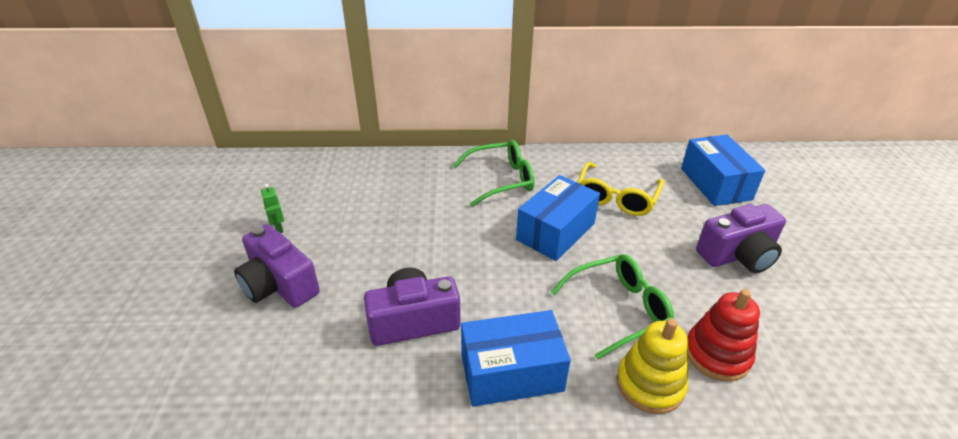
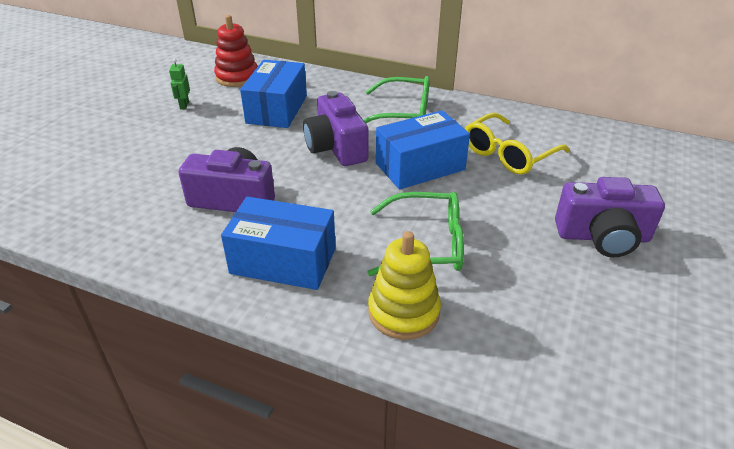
camera: 25 degrees right, 0 degrees up
(279, 285) = (153, 144): purple camera -> purple camera (336, 147)
(715, 184) = (636, 168): blue box -> blue box (277, 109)
(717, 354) = (497, 312): red stacking toy -> red stacking toy (237, 77)

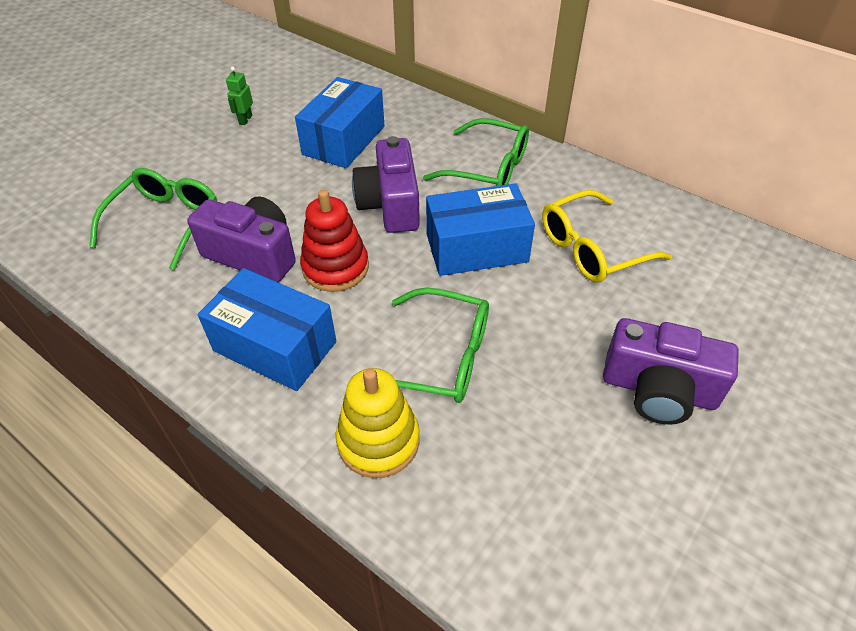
camera: 15 degrees right, 10 degrees up
(143, 187) = (165, 222): none -> green glasses
(237, 77) = (316, 88): red stacking toy -> red stacking toy (335, 267)

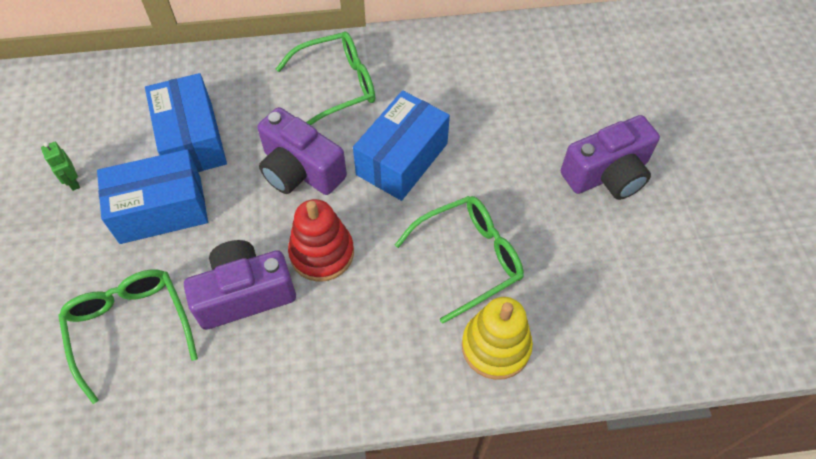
camera: 45 degrees left, 10 degrees up
(275, 346) = (353, 347): blue box -> blue box (161, 210)
(591, 249) = (475, 102): yellow glasses -> none

